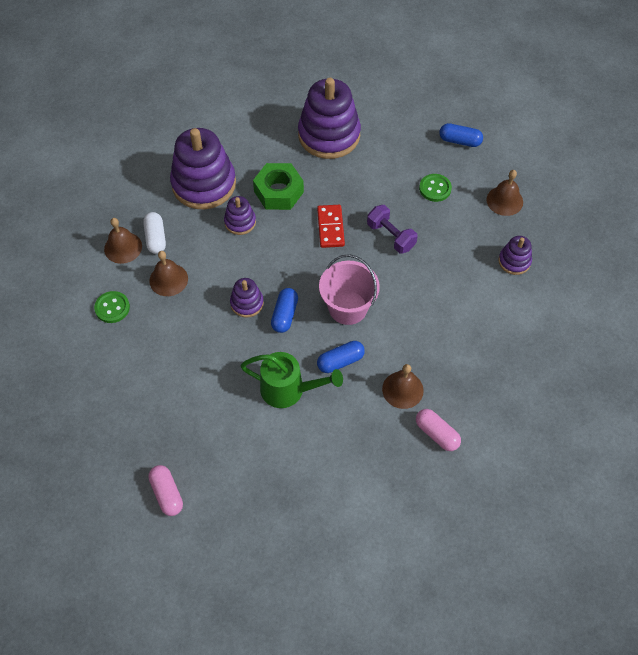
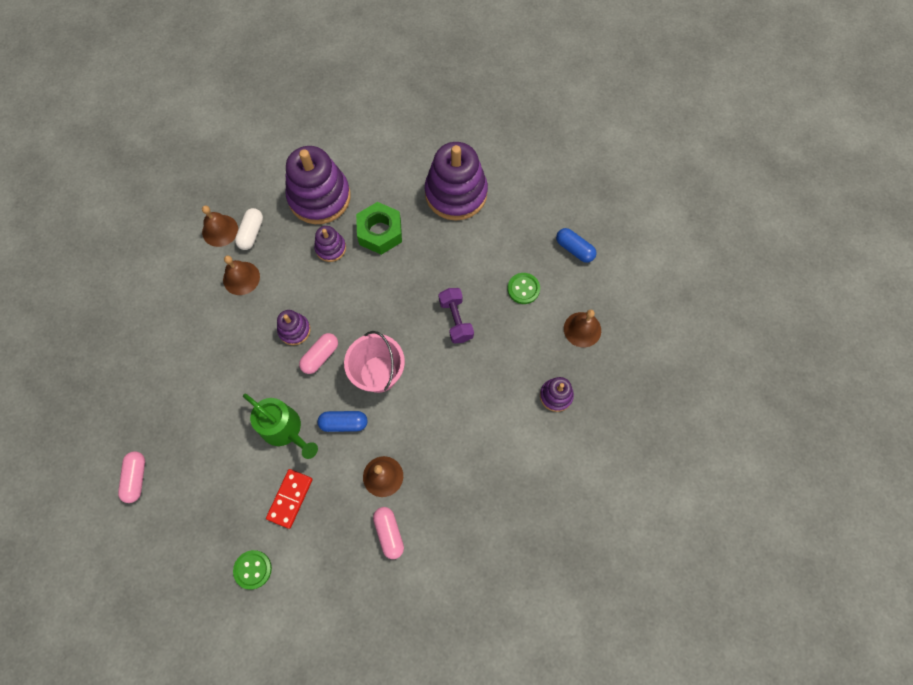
camera: 25 degrees right, 10 degrees up
(112, 308) = (182, 284): green button -> green button (253, 569)
(284, 315) = (320, 356): blue capsule -> pink capsule
(330, 227) = (406, 288): red domino -> red domino (290, 498)

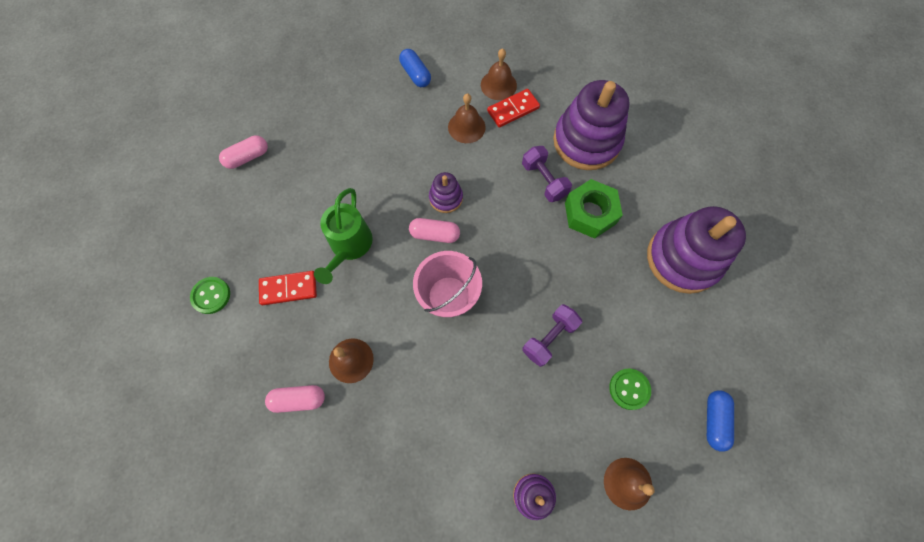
camera: 60 degrees right, 0 degrees up
(251, 233) = (513, 109): white capsule -> red domino
(330, 248) = (544, 180): purple stacking toy -> purple dumbbell
(344, 423) = (383, 293): blue capsule -> blue capsule (415, 74)
(389, 533) = (299, 399): pink capsule -> pink capsule turned 45 degrees clockwise

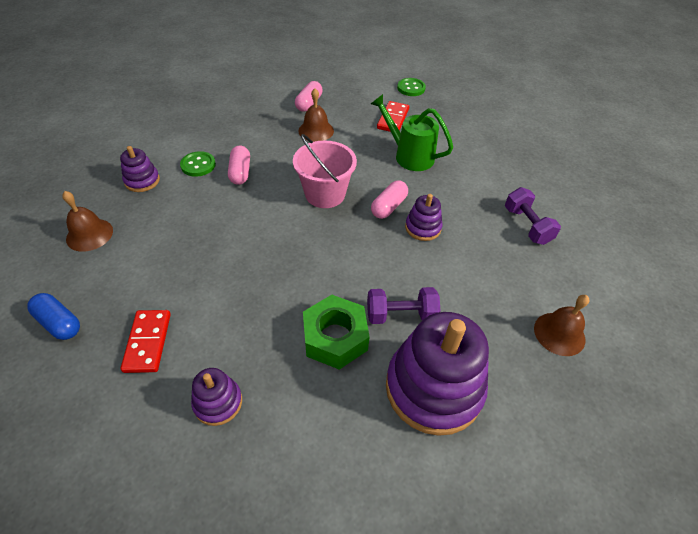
camera: 115 degrees right, 20 degrees down
(247, 157) = (526, 128): pink capsule -> pink capsule (240, 172)
(415, 74) = (596, 262): blue capsule -> none
(466, 127) = (504, 277): brown bell -> none
(513, 109) = (514, 331): red domino -> red domino (148, 342)
(549, 338) = (238, 240): purple dumbbell -> purple dumbbell (527, 225)
(629, 389) = (147, 273): green button -> green button (198, 165)
(683, 259) = (218, 402): purple stacking toy -> purple stacking toy, size x0.48

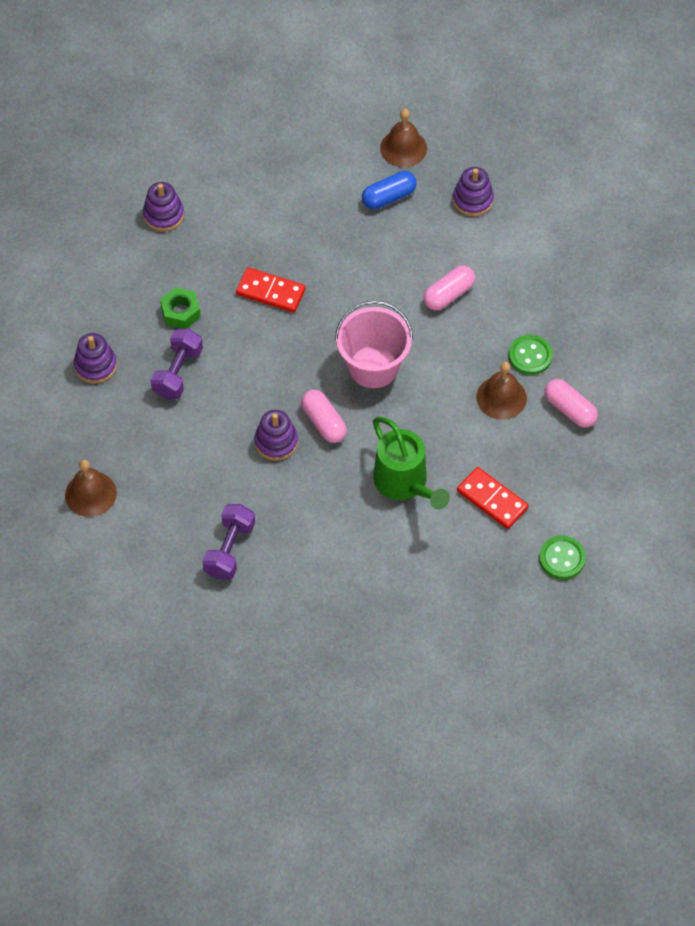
camera: 115 degrees right, 10 degrees up
(59, 323) = (298, 120): blue capsule -> blue capsule (389, 197)
(148, 342) = (246, 178): red domino -> red domino (270, 292)
(198, 165) = (480, 256): green button -> green button (530, 356)
(240, 172) = (448, 294): pink capsule -> pink capsule turned 60 degrees counterclockwise
(335, 338) = (180, 312): green nut -> green nut, size x0.62
(409, 155) = (405, 484): green watering can -> green watering can turned 90 degrees clockwise
(433, 388) = (95, 365): purple stacking toy -> purple stacking toy, size x0.48
(527, 225) = (229, 549): purple dumbbell -> purple dumbbell turned 75 degrees counterclockwise

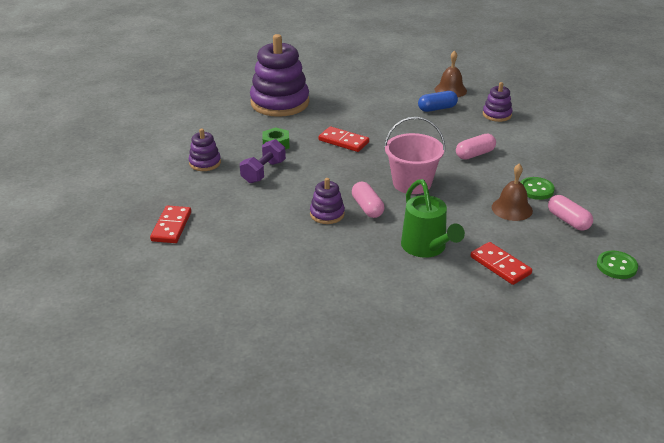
camera: 10 degrees right, 25 degrees down
(90, 494) = (171, 226): brown bell -> red domino
(163, 215) = (280, 103): purple stacking toy -> purple stacking toy, size x2.08
(229, 549) = (271, 270): purple dumbbell -> none
(562, 558) = (561, 309): green button -> green button (616, 266)

